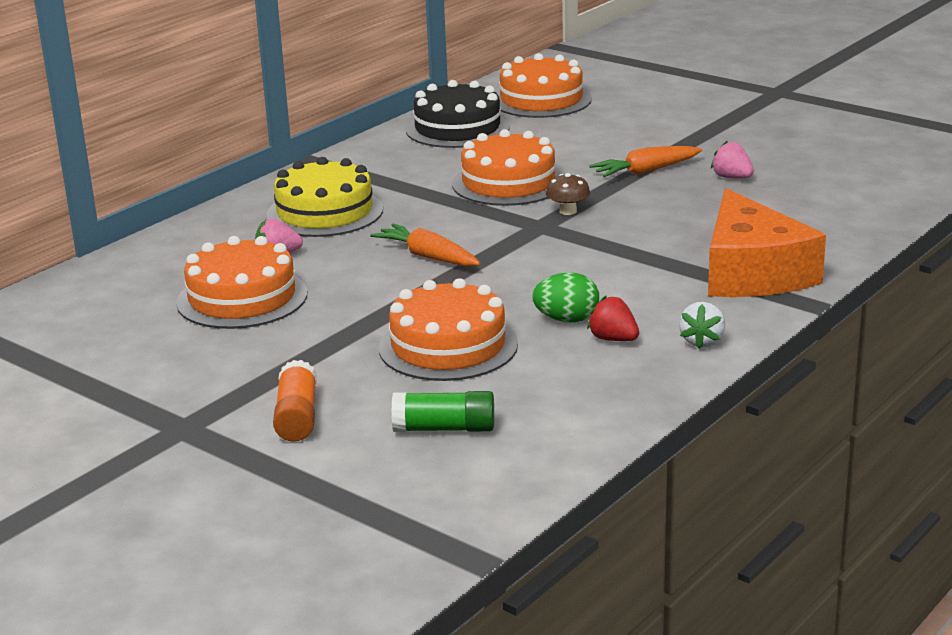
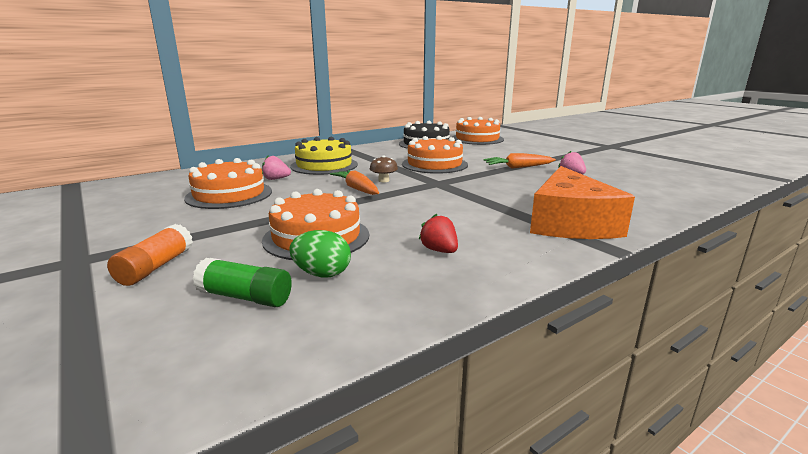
camera: 15 degrees right, 5 degrees down
(567, 320) = (414, 233): green egg -> green egg (322, 274)
(568, 211) = (459, 178): brown mushroom -> brown mushroom (383, 180)
(702, 341) = (511, 263): white strawberry -> none

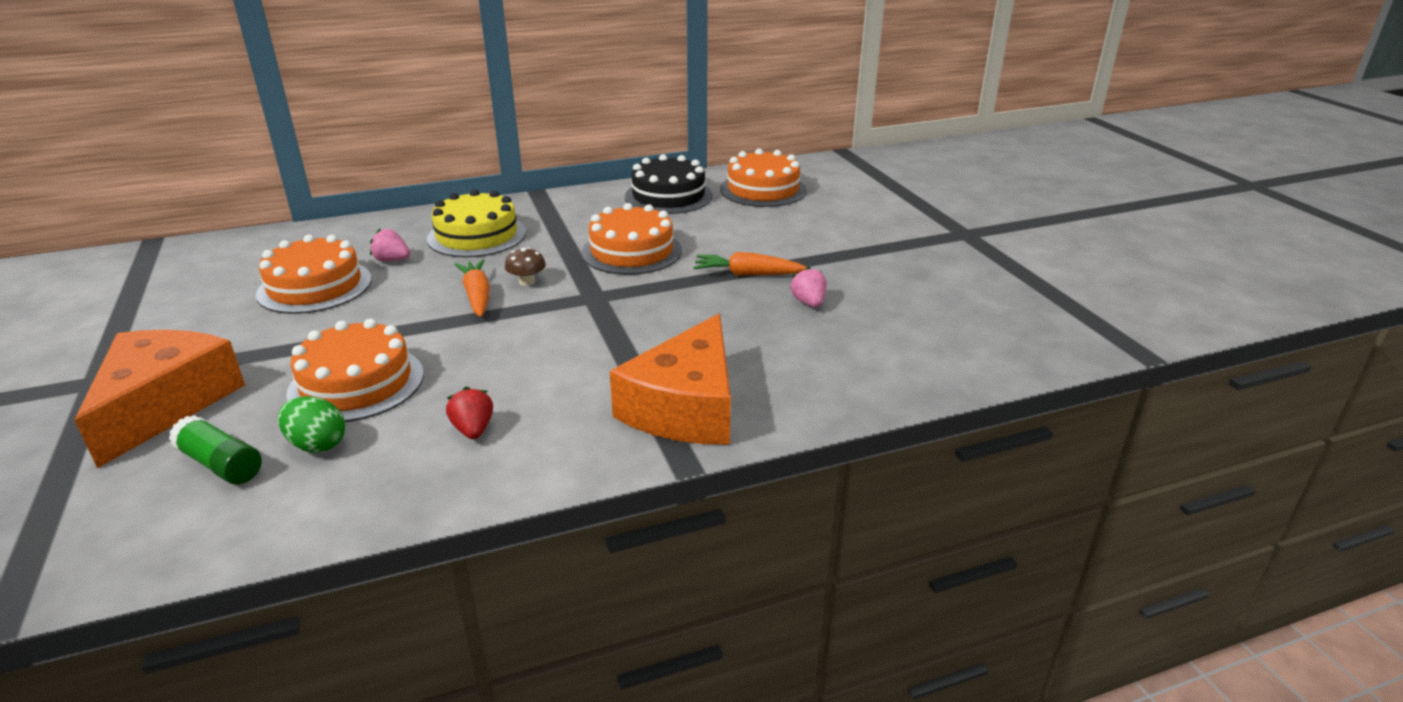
camera: 15 degrees right, 10 degrees up
(156, 267) = (165, 405): orange glue stick -> orange cheese

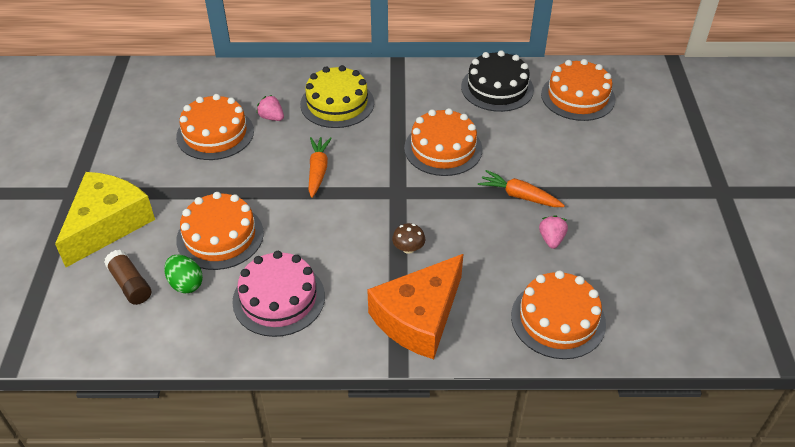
camera: 20 degrees right, 15 degrees up
(165, 405) = (107, 224): orange cheese -> yellow cheese
(221, 464) = (130, 284): green glue stick -> brown glue stick
(473, 430) = (279, 298): red strawberry -> pink cake
(527, 281) = (356, 164): brown mushroom -> brown mushroom (408, 248)
(864, 370) = (558, 319): none -> orange cake

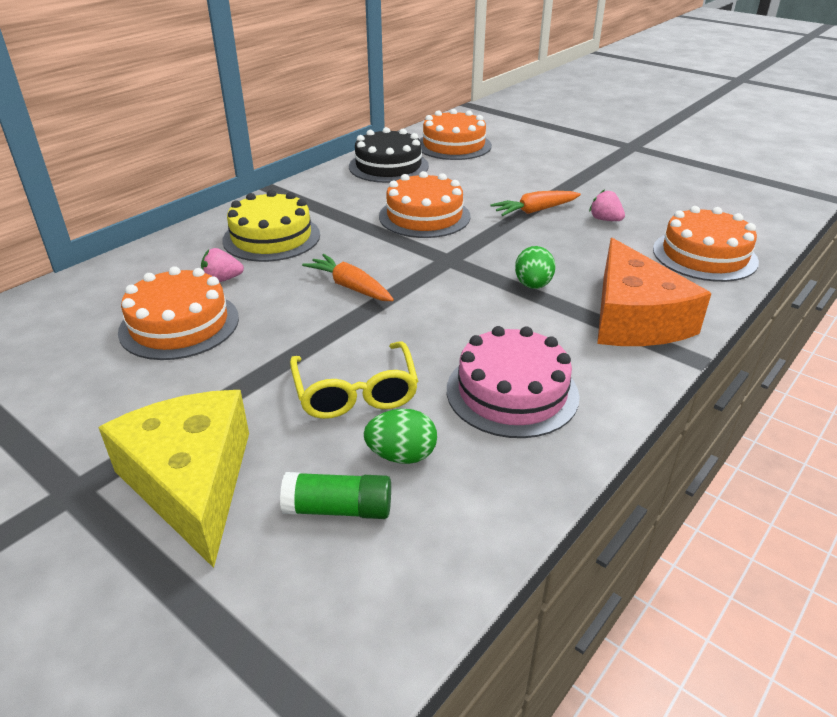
camera: 50 degrees left, 10 degrees down
(130, 284) = (338, 509): brown glue stick -> green glue stick
(220, 236) = (355, 393): orange cake -> yellow glasses
(408, 248) = (533, 285): brown mushroom -> green egg

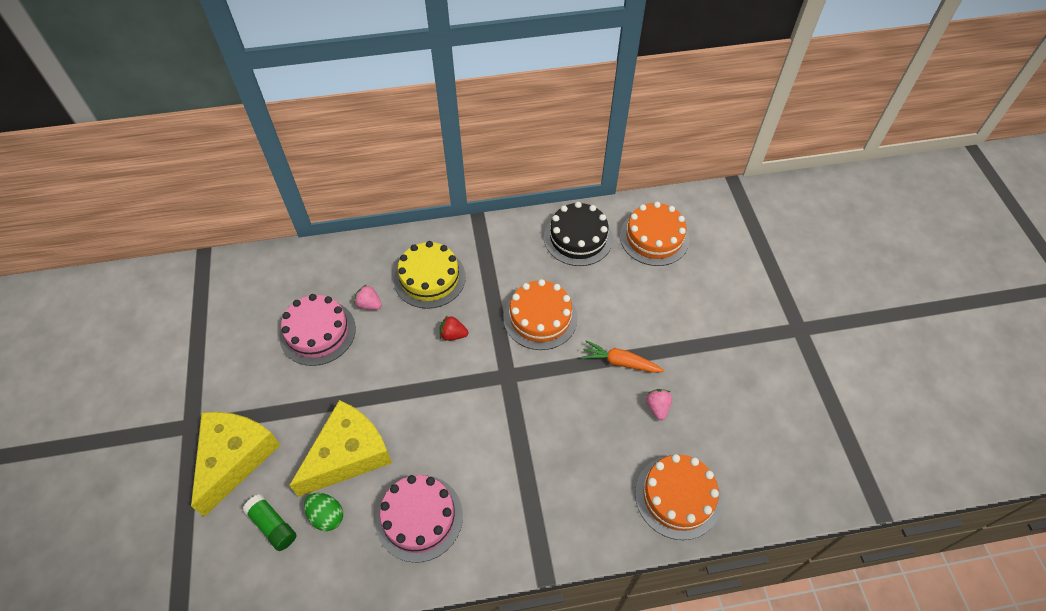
camera: 40 degrees right, 20 degrees up
(179, 324) = (317, 332): orange cake -> pink cake
(350, 287) = (427, 362): orange carrot -> none
(352, 259) = (453, 335): none -> red strawberry
(355, 393) = (348, 455): yellow glasses -> yellow cheese
(533, 285) = (529, 439): green egg -> none
(634, 318) = (553, 516): orange cheese -> none

